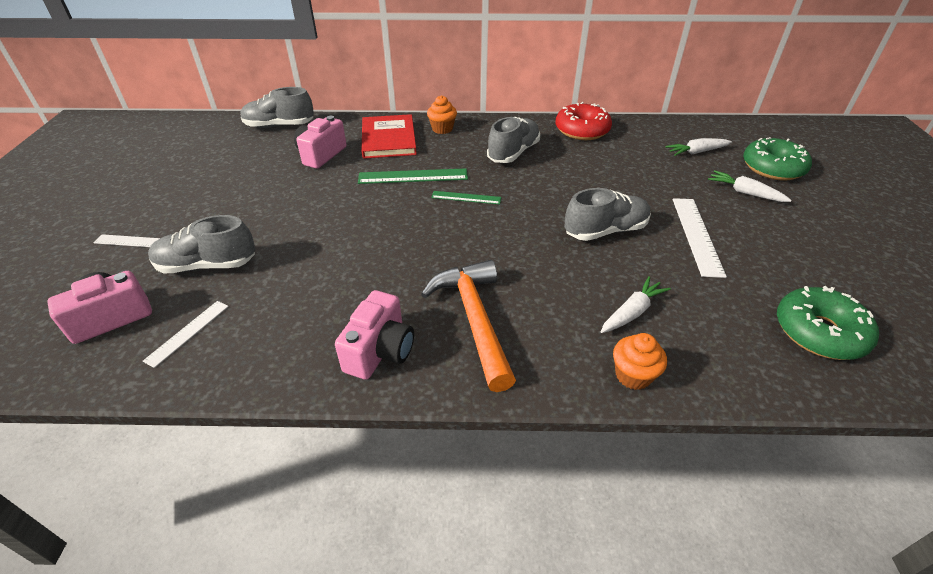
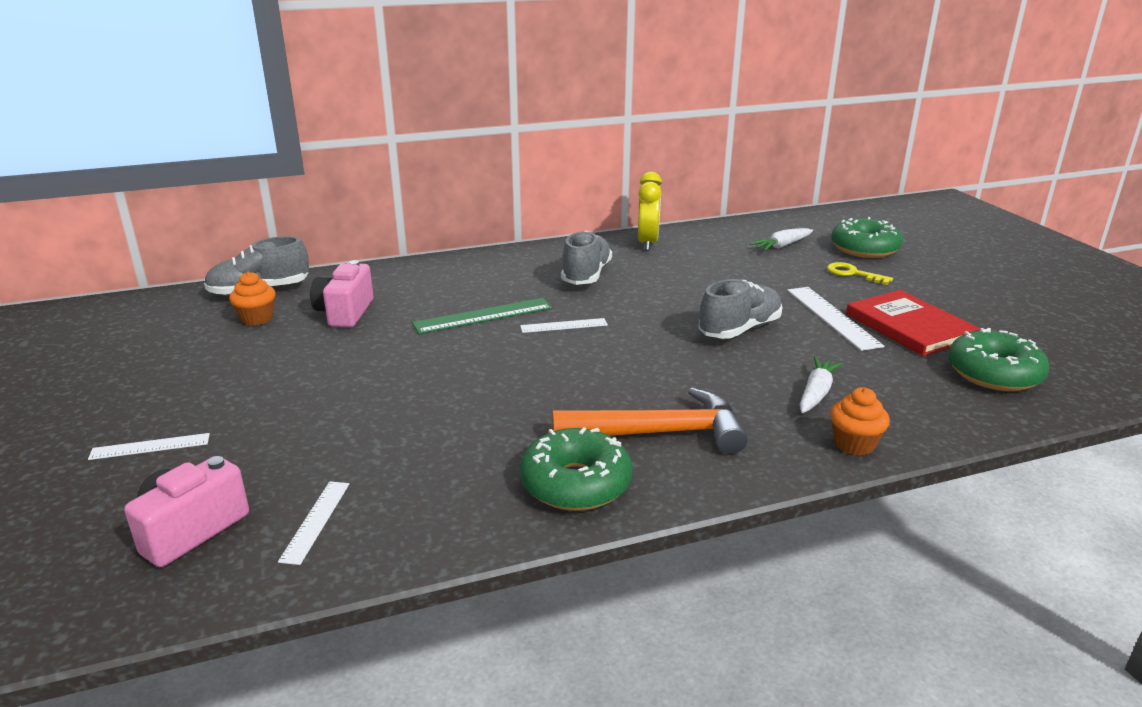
camera: 20 degrees left, 15 degrees down
(207, 265) = (283, 450): grey shoe -> none
(380, 351) = (576, 484): pink camera -> green donut
(388, 139) = (422, 284): red book -> red book (909, 326)
(442, 129) = (482, 264): orange cupcake -> orange cupcake (257, 318)
(466, 197) = (563, 325): green ruler -> white ruler
(474, 319) = (660, 433): orange hammer -> orange hammer turned 120 degrees clockwise
(582, 130) = (648, 243): red donut -> yellow clock
(745, 193) = (853, 274): white carrot -> yellow key

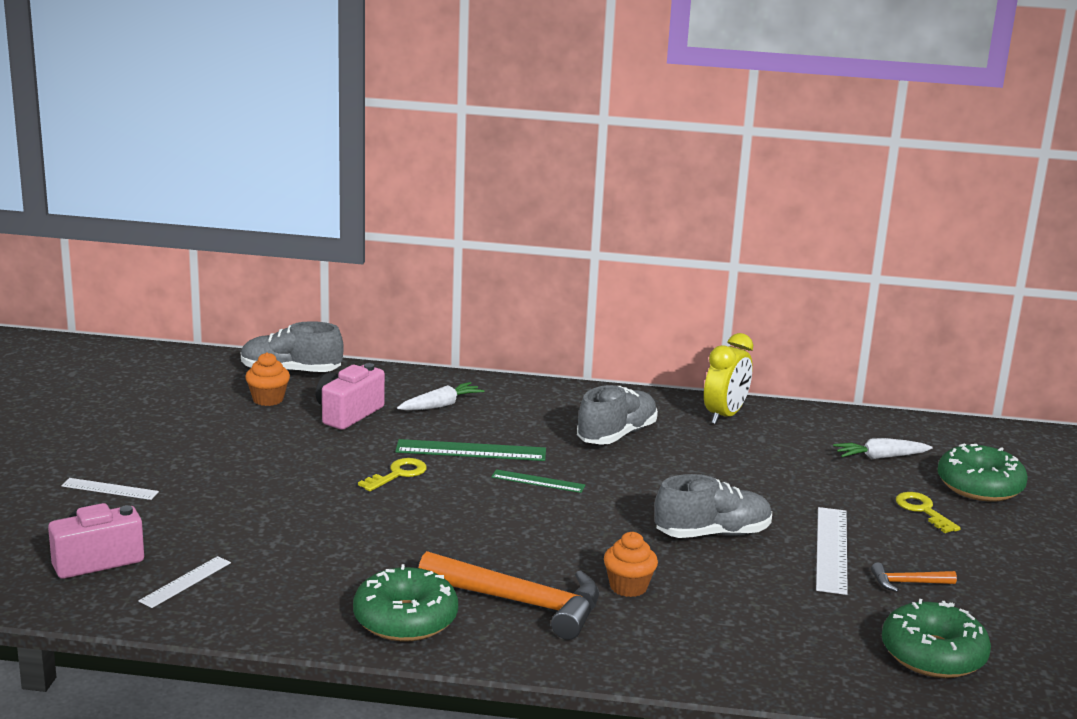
camera: 25 degrees right, 5 degrees down
(439, 352) = (398, 474): none -> yellow key
(563, 325) = (538, 481): white ruler -> green ruler
(816, 393) = (713, 615): white carrot -> white carrot (440, 405)
(854, 444) = (691, 668): orange cupcake -> orange cupcake (628, 587)
(909, 326) = (907, 583): red book -> orange hammer

